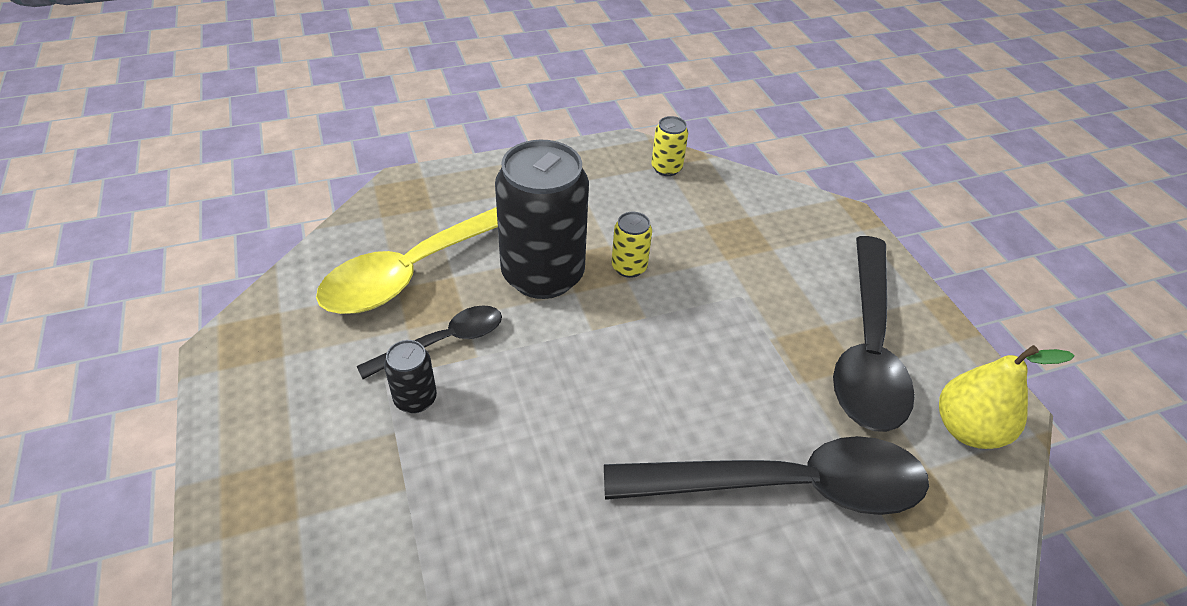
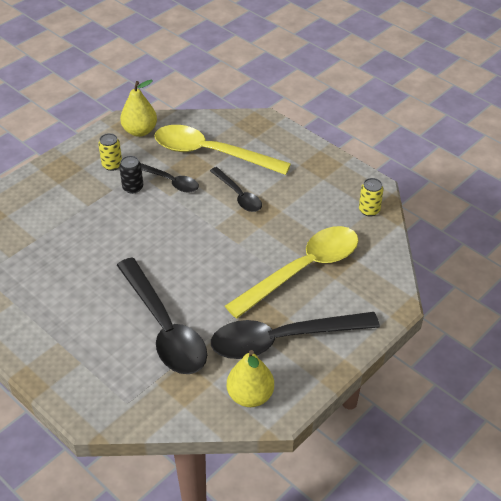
camera: 65 degrees right, 0 degrees up
(278, 332) = (140, 131): none -> yellow pear
(543, 275) = (238, 195): black can -> black spoon
(629, 267) = (269, 224): yellow can -> yellow can (112, 165)
(741, 272) = (303, 270): none -> yellow spoon

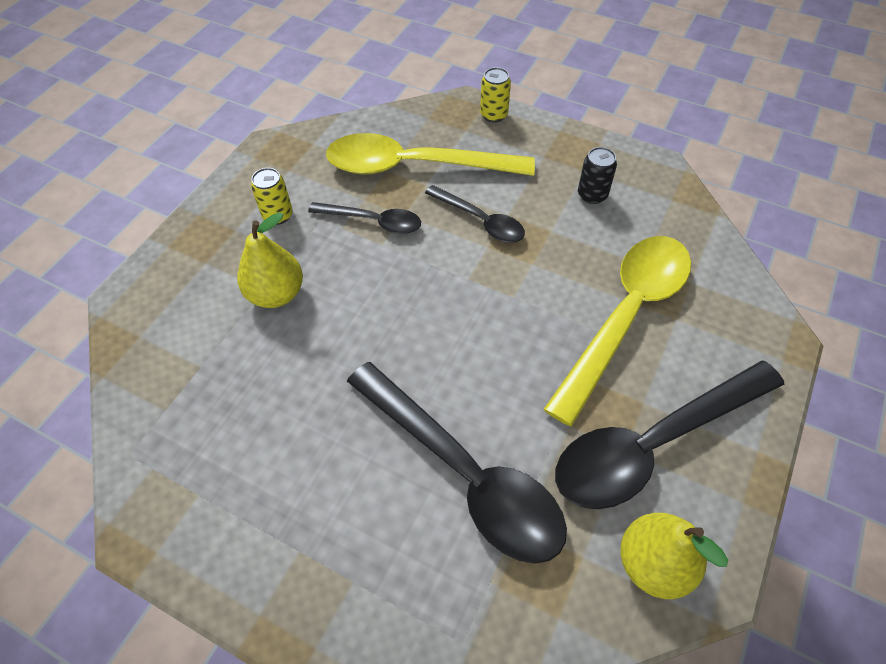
camera: 15 degrees left, 10 degrees up
(133, 187) = (322, 244): black can -> black can (592, 195)
(140, 131) = (299, 155): yellow pear -> yellow pear (276, 294)
(369, 210) = (669, 202): yellow can -> yellow can (494, 115)

